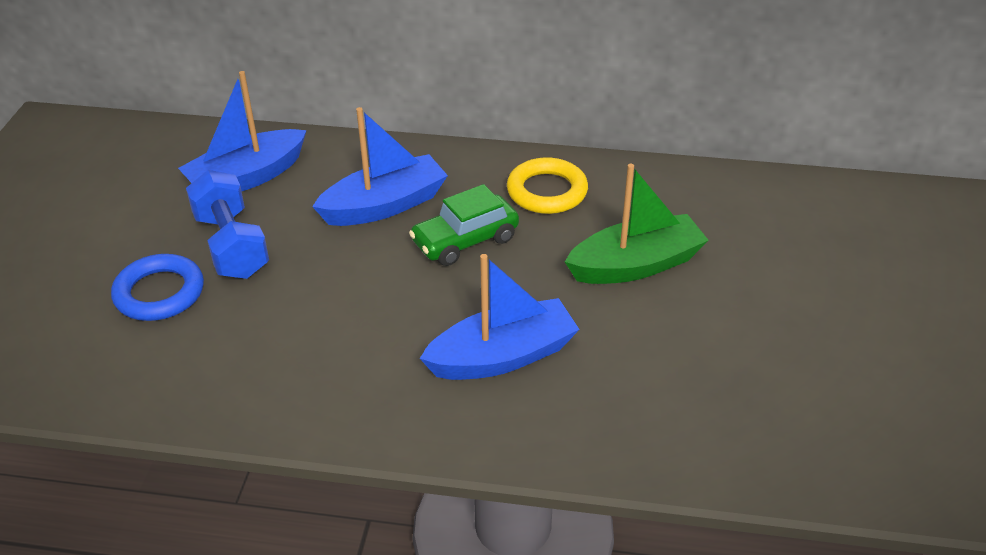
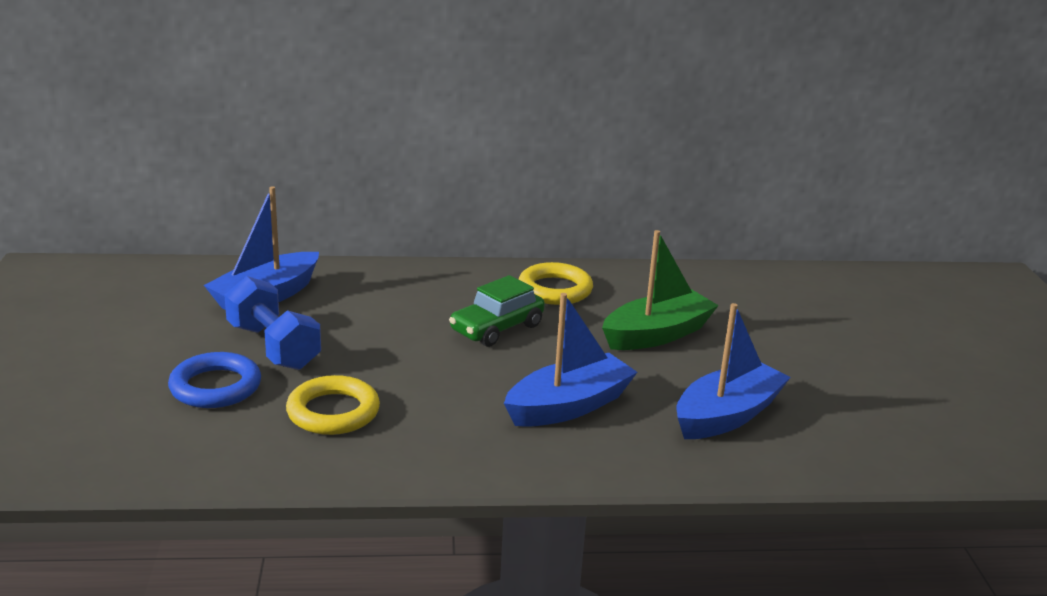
camera: 15 degrees left, 15 degrees down
(260, 338) = (333, 412): none -> yellow ring
(384, 205) = (410, 308): blue boat -> blue boat (727, 415)

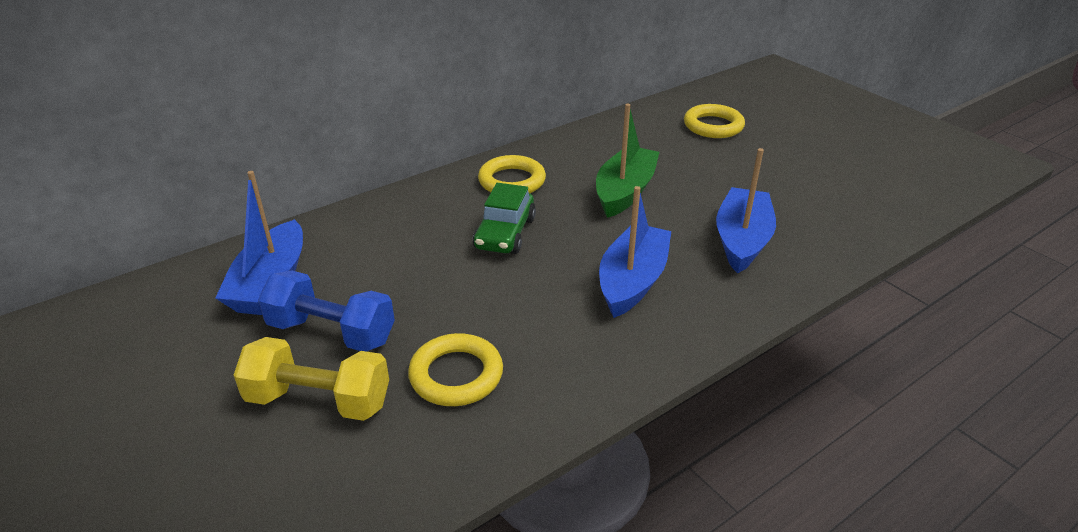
camera: 30 degrees left, 10 degrees up
(215, 387) = (319, 401): blue ring -> yellow dumbbell
(837, 309) = (713, 126): none -> yellow ring

